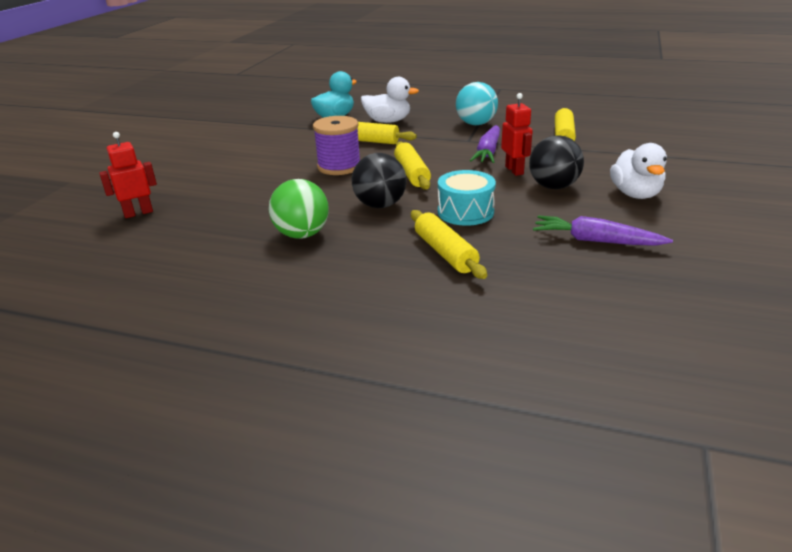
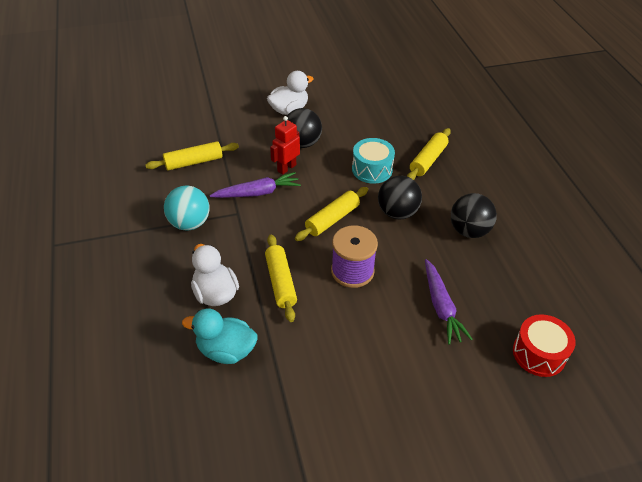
camera: 125 degrees left, 15 degrees up
(138, 213) = (539, 353): red robot -> red drum
(302, 234) = (469, 231): green ball -> black ball
(596, 241) = (364, 112): purple carrot -> purple carrot (441, 307)

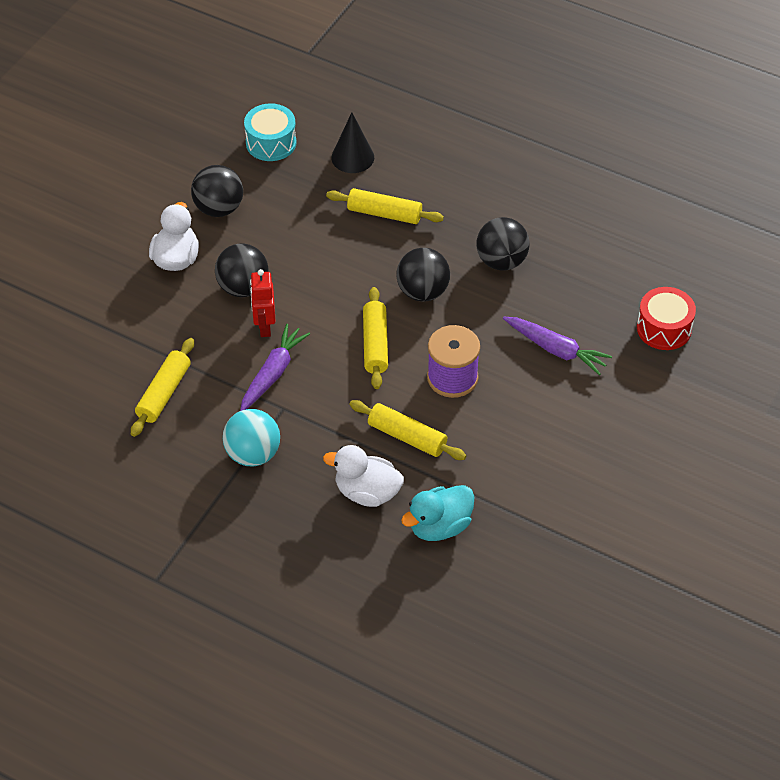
camera: 45 degrees left, 5 degrees up
(341, 102) = (219, 208): none -> black ball
(372, 169) = (346, 264): turquoise drum -> turquoise drum (271, 143)
(428, 160) = (384, 214): yellow rolling pin -> yellow rolling pin turned 60 degrees counterclockwise
(446, 124) = (352, 157): none -> black cone

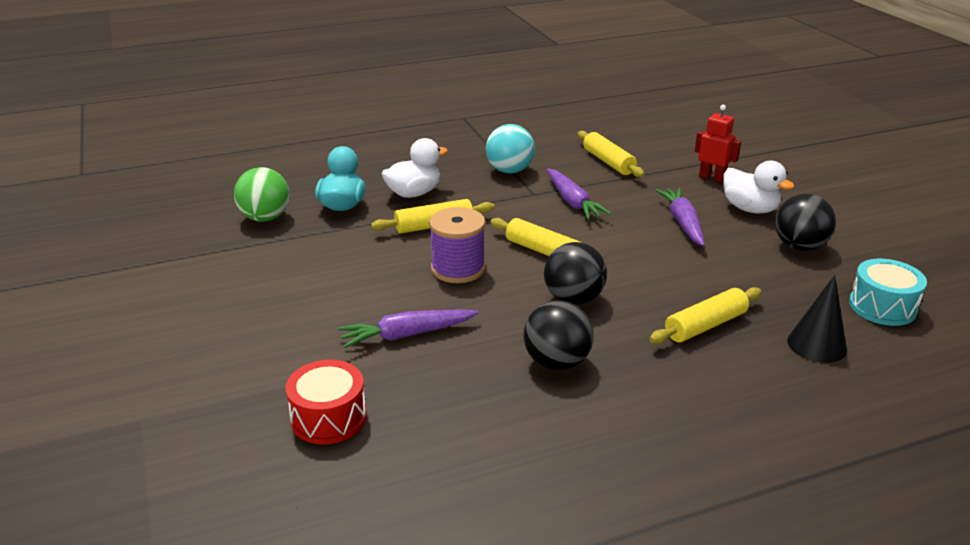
camera: 130 degrees right, 20 degrees down
(243, 287) = (682, 223): black ball -> purple carrot
(264, 326) = (626, 216): red robot -> red robot (712, 178)
(515, 563) = (265, 218): none -> green ball

